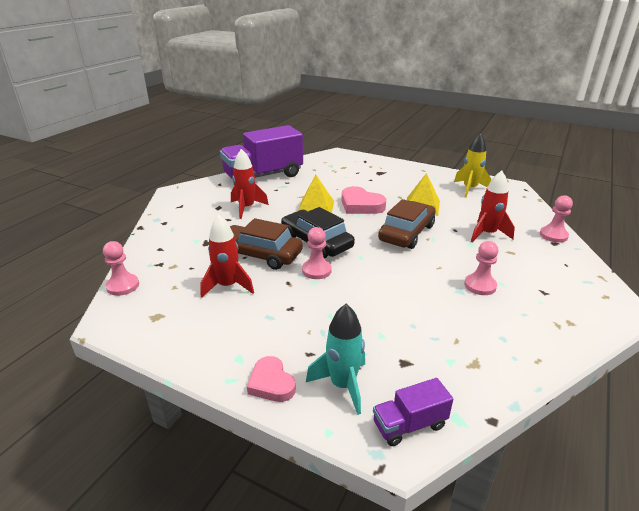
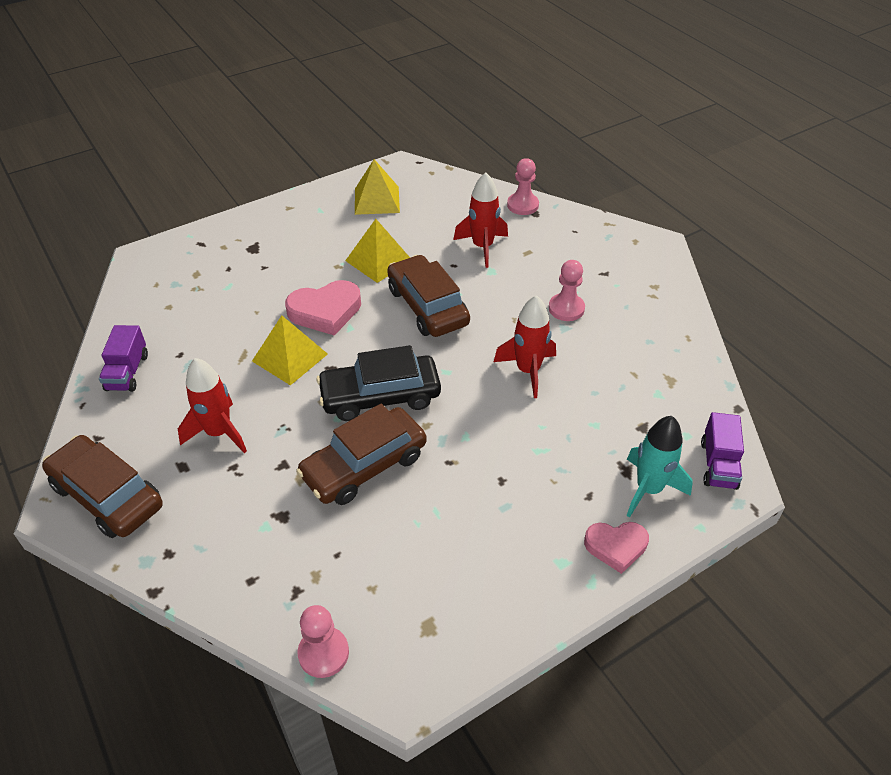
camera: 60 degrees left, 15 degrees up
(188, 198) = (107, 495): none -> brown car
(228, 286) = (413, 526): red rocket -> red rocket (528, 371)
(263, 176) = (127, 372): purple truck -> purple truck, size x0.45
(316, 270) = (444, 424): pink pawn -> none
(469, 189) = (377, 200): yellow rocket -> yellow pyramid

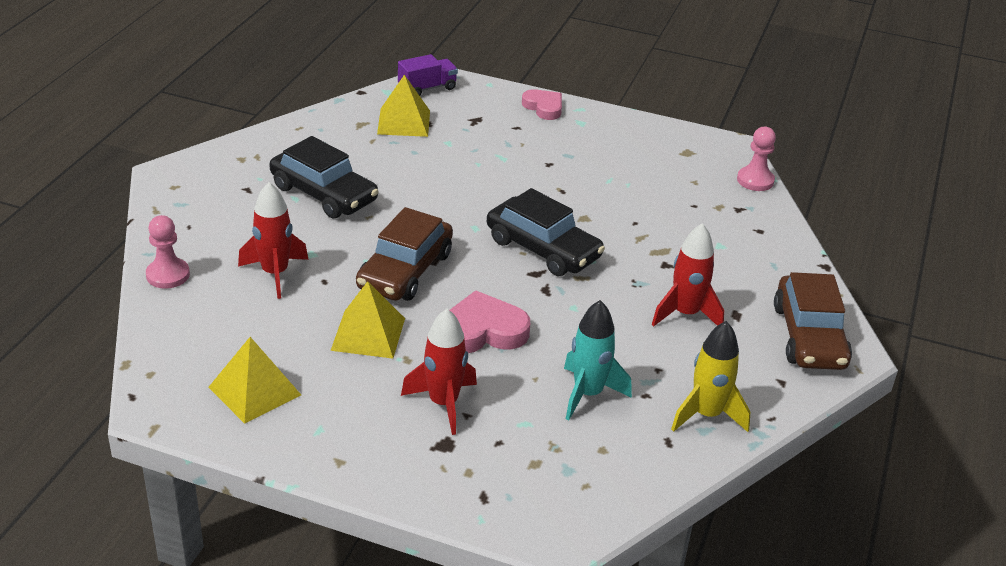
camera: 130 degrees left, 10 degrees down
(127, 372) = (706, 415): purple truck -> yellow rocket
(289, 357) = (564, 321): yellow pyramid -> yellow pyramid (404, 122)
(325, 311) = (482, 331): pink heart -> pink heart turned 45 degrees counterclockwise
(364, 465) = (615, 226): brown car -> none
(528, 371) = (426, 188): red rocket -> red rocket (443, 403)
(566, 308) = (324, 194): pink pawn -> black car
(648, 489) = (482, 107): turquoise rocket -> turquoise rocket (588, 394)

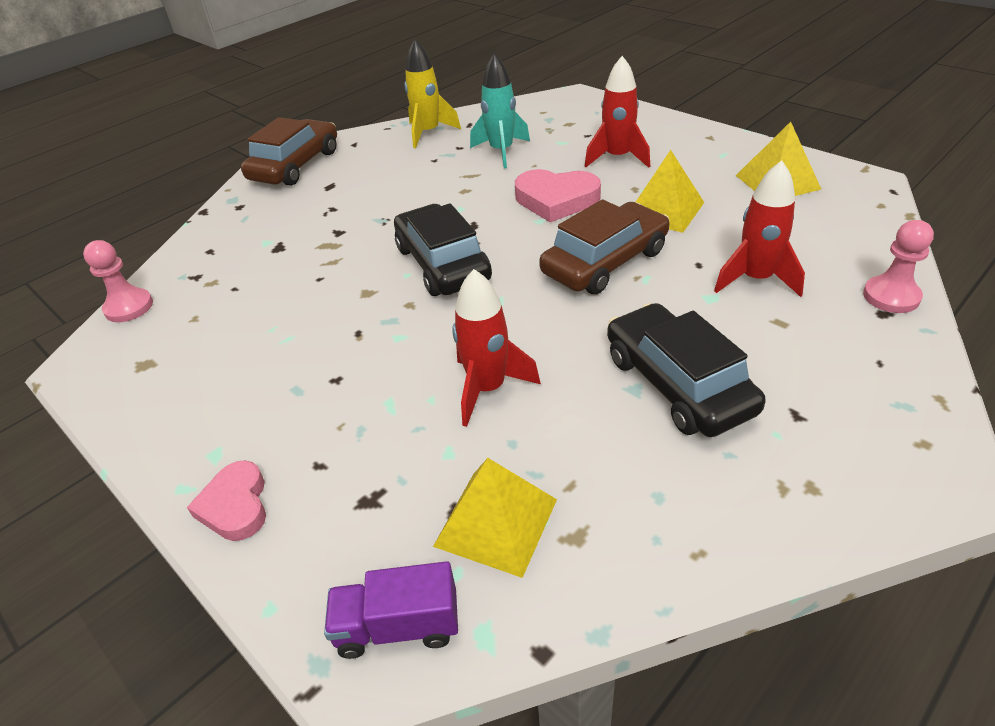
camera: 150 degrees left, 5 degrees up
(685, 314) = (370, 191): red rocket -> red rocket (488, 389)

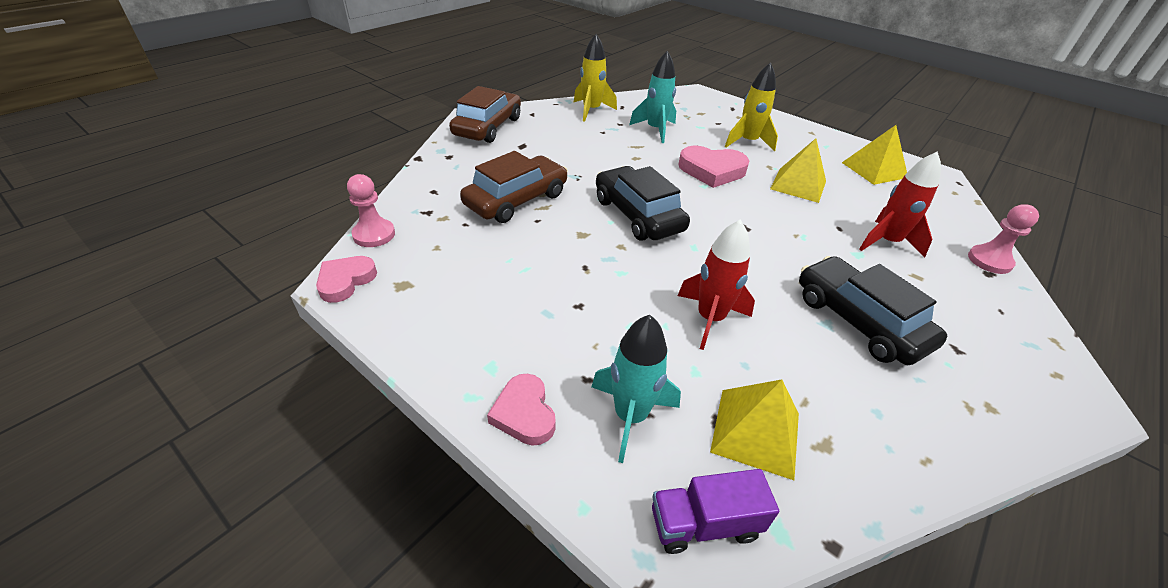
camera: 10 degrees left, 0 degrees up
(84, 363) = (346, 281): none -> pink heart
(354, 506) = (630, 416): none -> turquoise rocket
(605, 262) = (767, 221): brown car -> brown car (516, 200)
(617, 158) = (748, 142): red rocket -> yellow rocket

